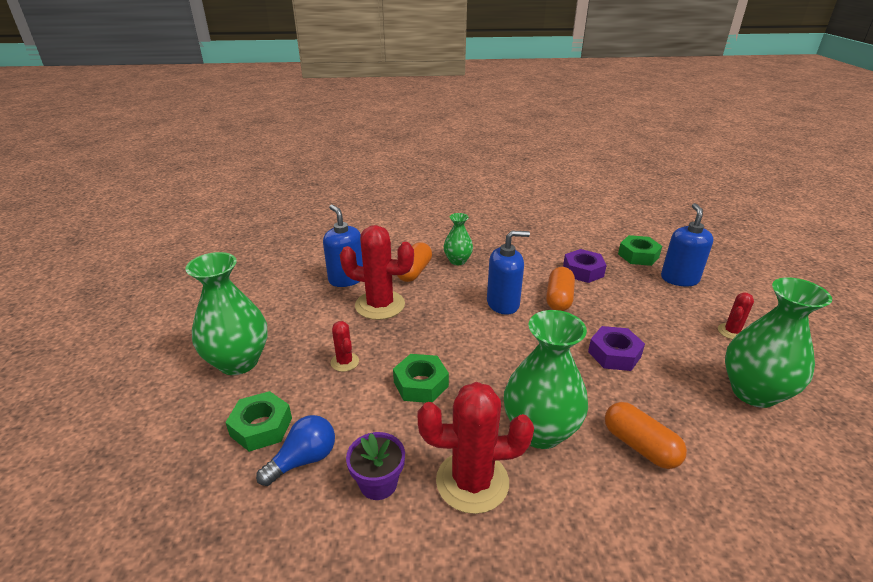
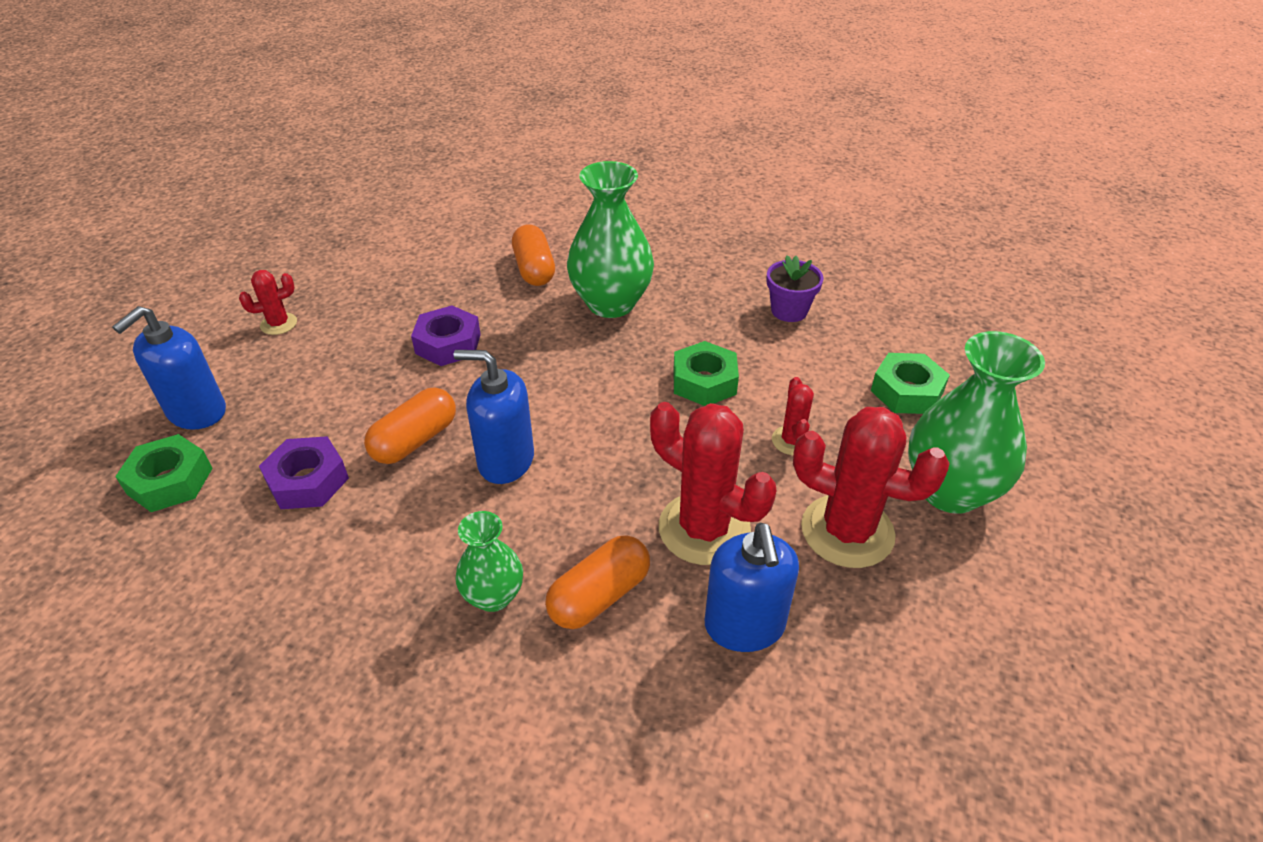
camera: 155 degrees left, 10 degrees up
(303, 460) = (859, 347): blue light bulb -> none
(472, 481) = (703, 289): red cactus -> red cactus (847, 531)
(753, 392) = (370, 271): green vase -> none

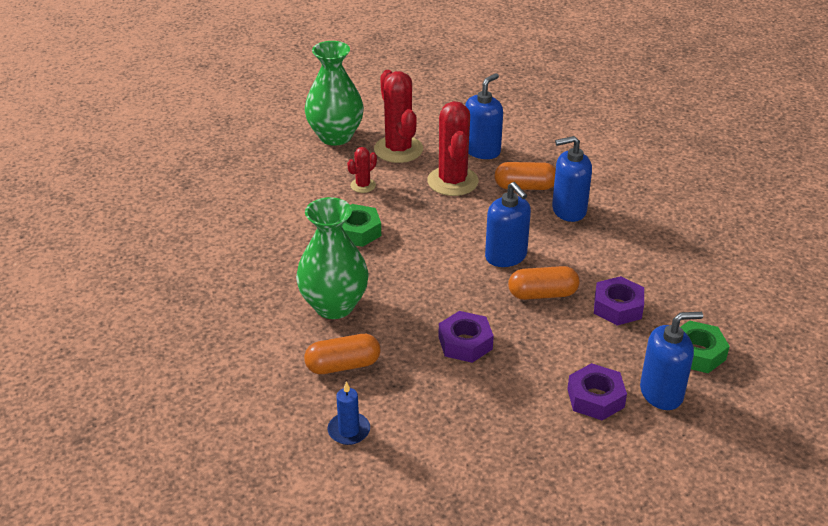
camera: 135 degrees left, 5 degrees down
(269, 369) = (595, 398): none -> purple nut
(279, 324) = (564, 437): red cactus -> none
(470, 238) = (349, 430): none -> blue candle
(493, 596) = (568, 210): green vase -> blue soap dispenser
(534, 269) = (343, 365): orange capsule -> orange capsule turned 45 degrees clockwise
(789, 311) = (249, 236): purple flower pot -> none
(907, 391) = (276, 171): green nut -> none

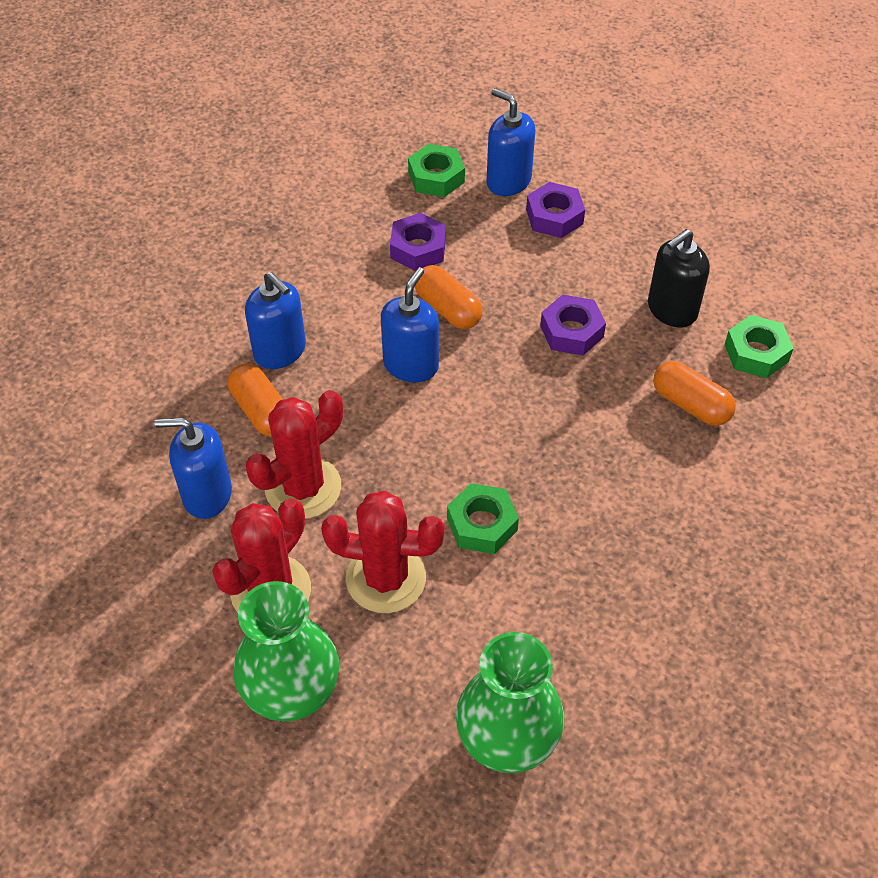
camera: 125 degrees left, 15 degrees up
(334, 306) = (621, 465): green vase -> green vase (507, 740)
(349, 430) = (756, 353): blue candle -> green nut
(363, 185) = (386, 578): red cactus -> red cactus, size x2.02
(435, 408) = (671, 310): none -> black soap dispenser

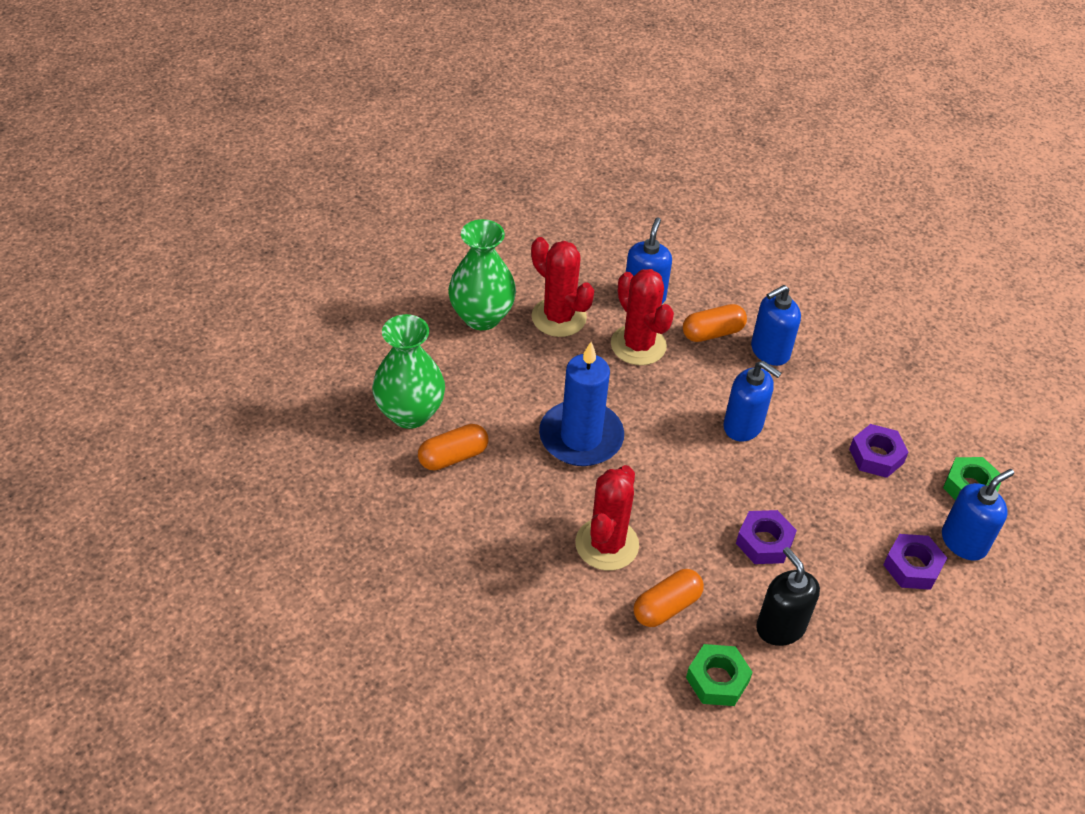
camera: 100 degrees right, 5 degrees down
(386, 578) = (551, 376): red cactus -> red cactus (607, 544)
(448, 309) = (802, 462): orange capsule -> orange capsule (453, 456)
(482, 524) = (581, 437): green nut -> blue candle

